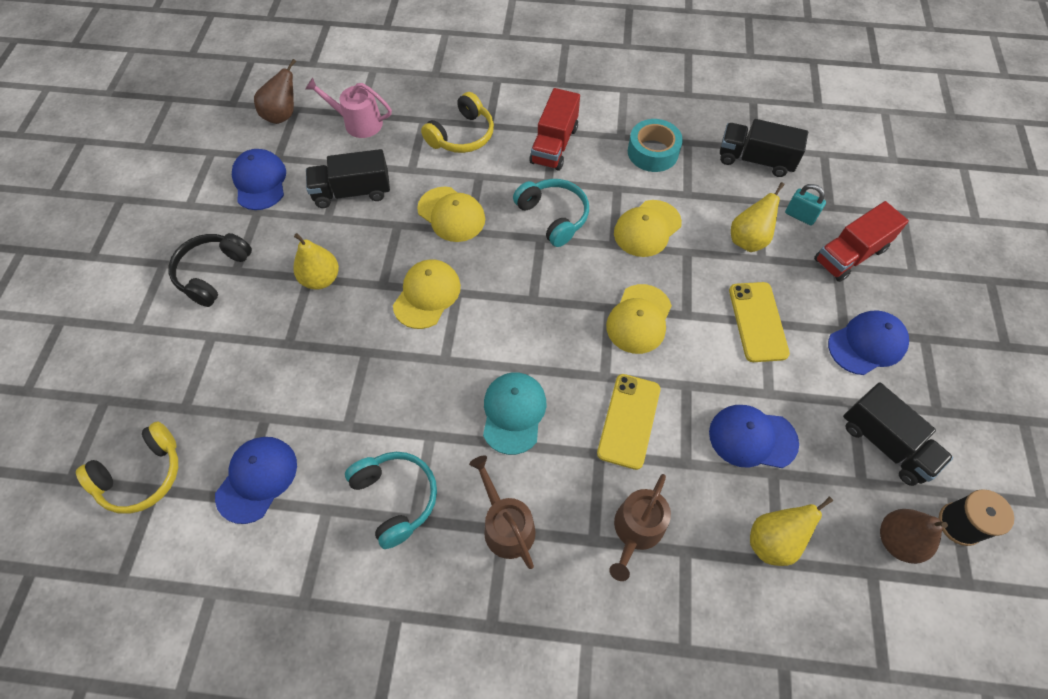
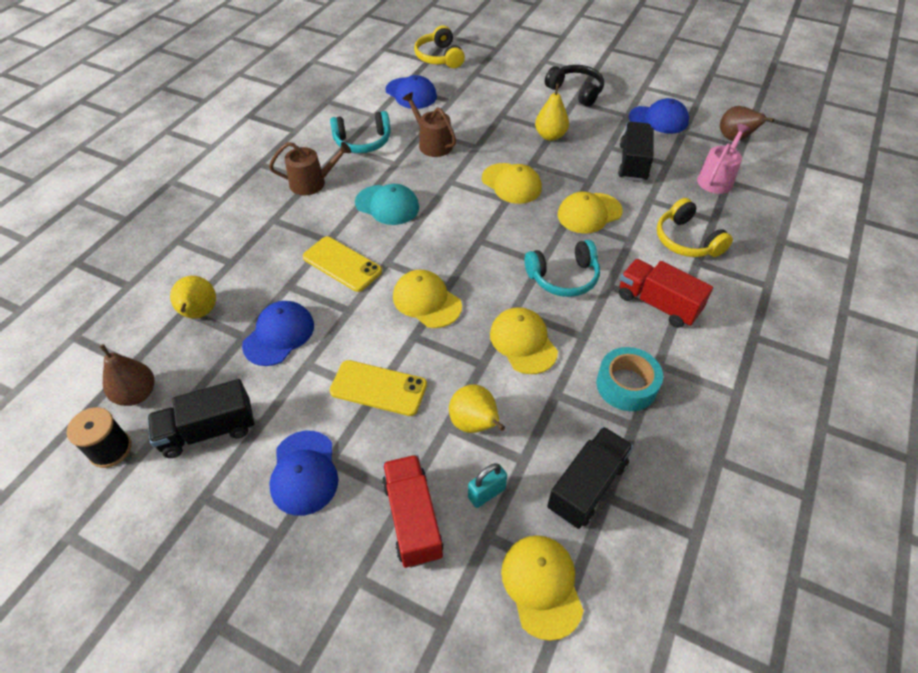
camera: 110 degrees right, 10 degrees down
(636, 530) = (263, 242): brown watering can -> brown watering can (432, 144)
(841, 169) = (542, 585): none -> yellow cap

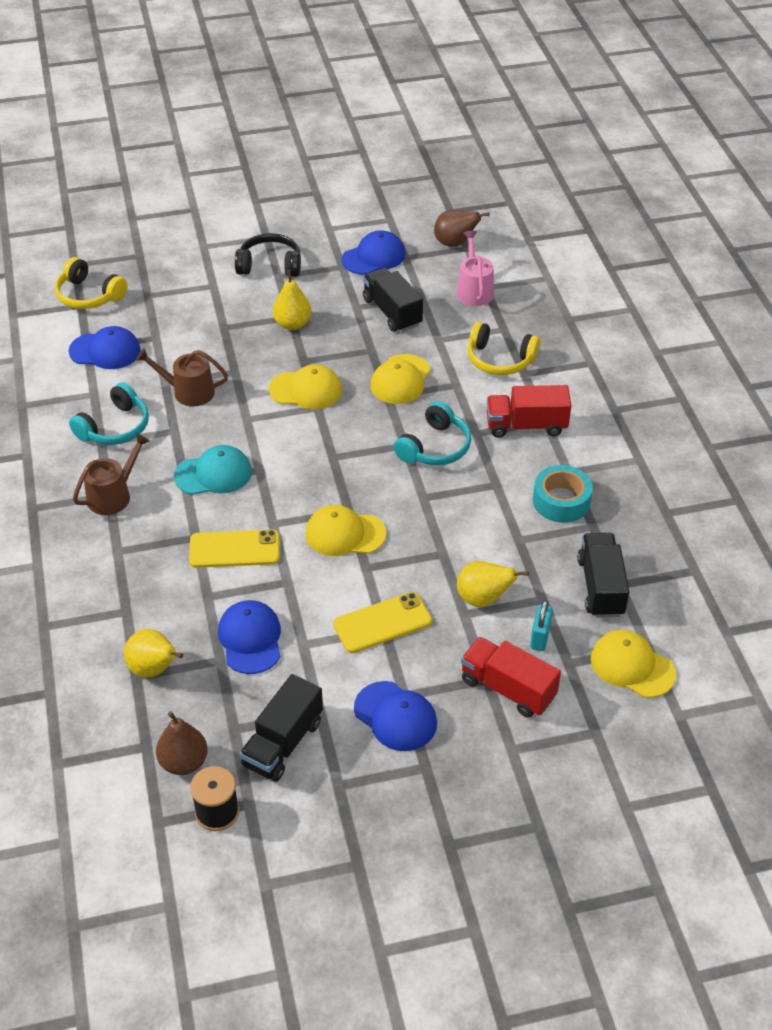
camera: 40 degrees left, 5 degrees down
(523, 342) = (456, 517): yellow cap -> none

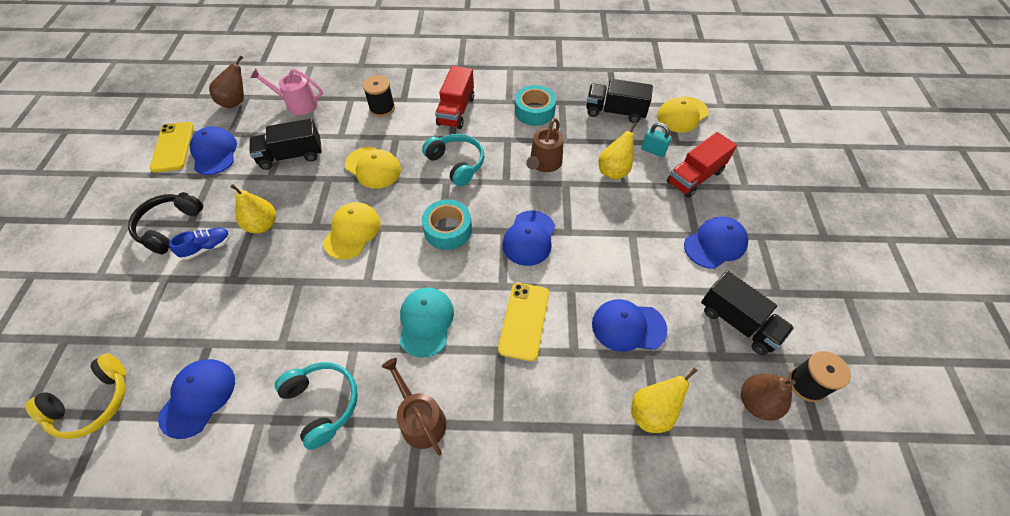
camera: 75 degrees left, 10 degrees up
(188, 392) = (306, 325): brown watering can -> brown watering can (544, 163)
(254, 298) = (207, 247): none -> blue shoe
(333, 463) = (448, 229): none -> turquoise tape
(345, 534) = (529, 238): yellow cap -> blue cap
(382, 623) = (626, 233): yellow phone -> yellow phone (173, 147)
(500, 359) = (382, 108): yellow headphones -> black spool

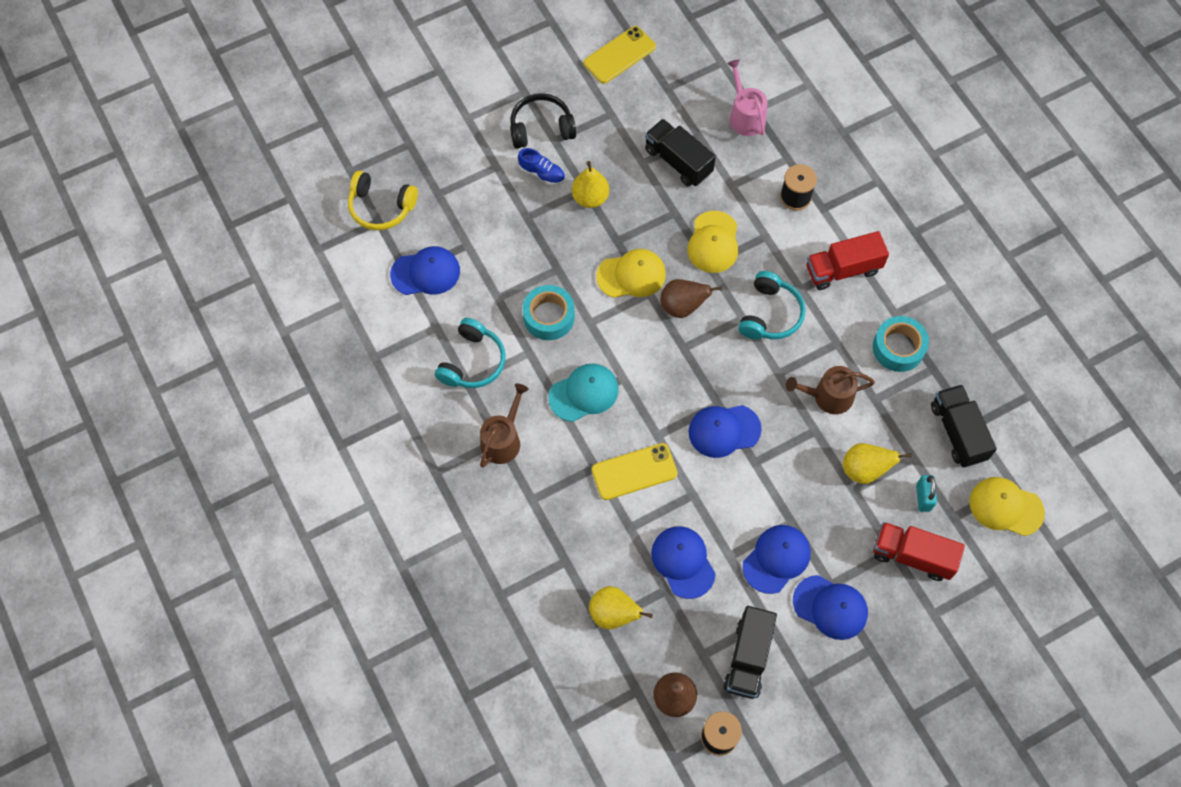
camera: 60 degrees right, 10 degrees up
(214, 153) = (637, 94): blue cap -> blue cap (776, 559)
(236, 102) = (708, 59): brown pear -> brown pear (682, 307)
(448, 229) = (686, 354): turquoise tape -> turquoise tape (549, 317)

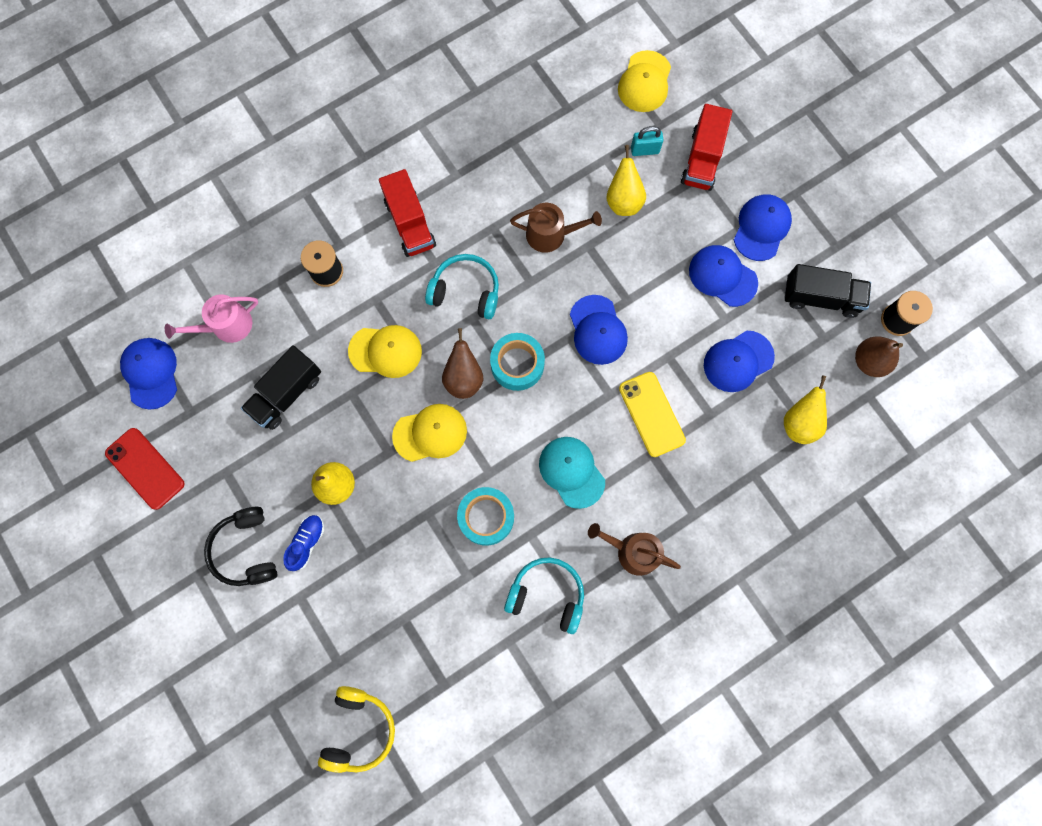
camera: 95 degrees left, 10 degrees up
(426, 273) = (442, 663): blue cap -> blue cap (151, 373)
(619, 55) = (145, 468): yellow phone -> red phone
(631, 275) = (430, 433): yellow cap -> yellow cap turned 90 degrees clockwise
(828, 396) = (551, 234): brown watering can -> brown watering can turned 75 degrees counterclockwise
(898, 348) = (493, 172): turquoise tape -> turquoise tape (517, 364)
(958, 432) = (576, 120): black truck -> none

